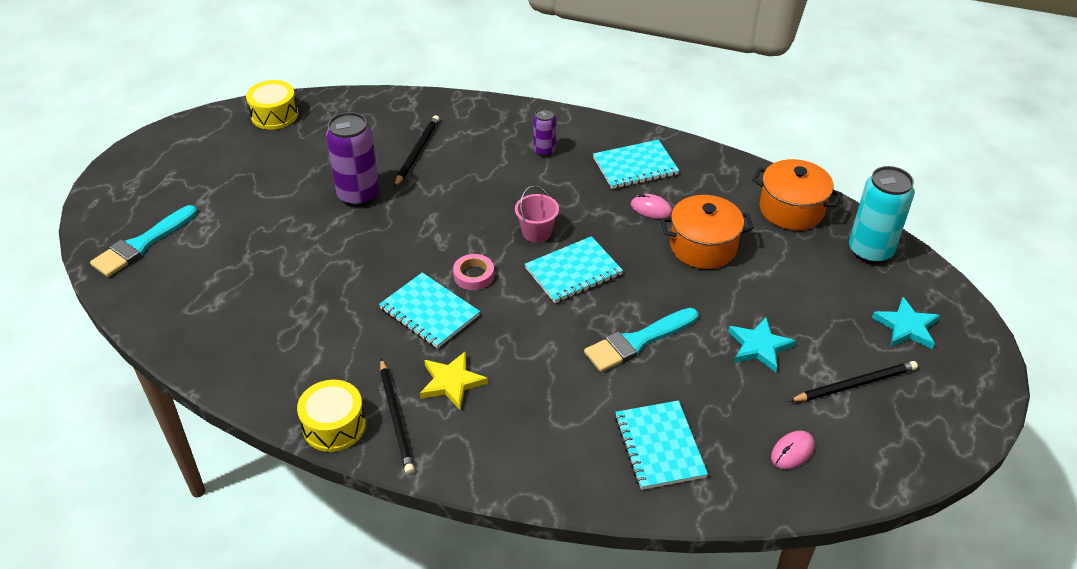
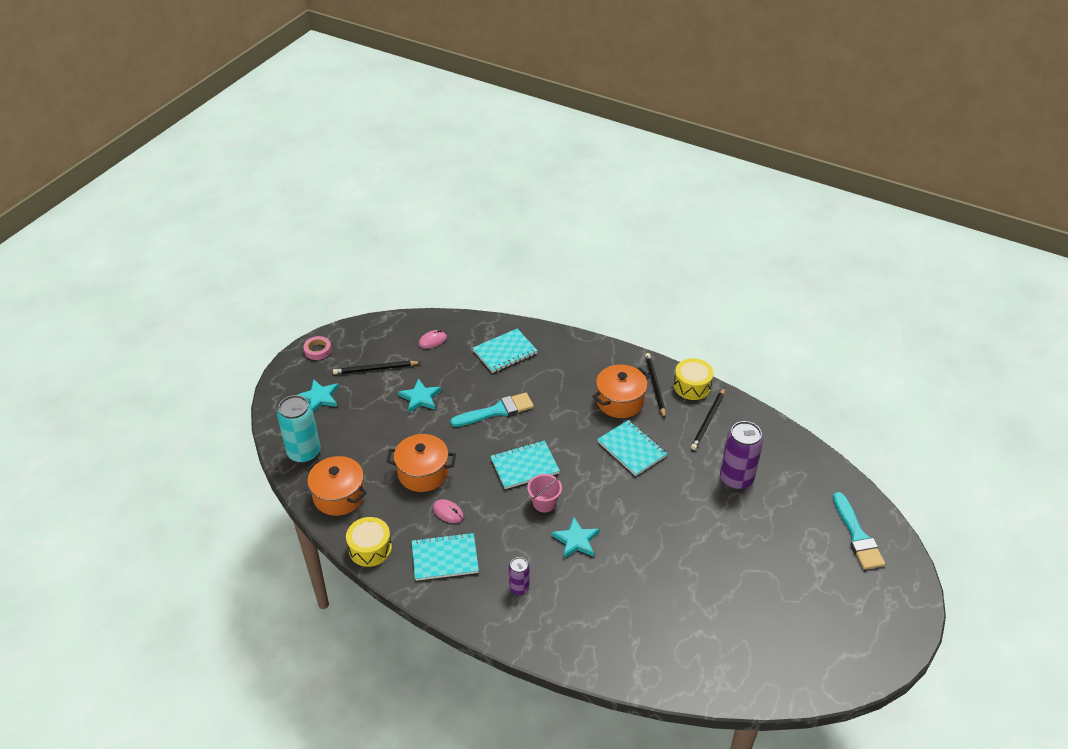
camera: 170 degrees left, 0 degrees up
(142, 244) = (857, 535): turquoise brush -> turquoise brush turned 120 degrees clockwise
(274, 115) = (777, 677): yellow drum -> yellow drum (370, 548)
(358, 195) = (686, 561): purple can -> purple can (736, 479)
(417, 152) = (635, 604): black pencil -> black pencil (708, 420)
(452, 382) = (620, 401): yellow star -> orange pot
(473, 275) = (597, 473): pink tape -> pink tape (318, 350)
(490, 199) = (576, 540): none -> turquoise star
(659, 446) = (505, 352): turquoise notebook -> turquoise notebook turned 60 degrees clockwise

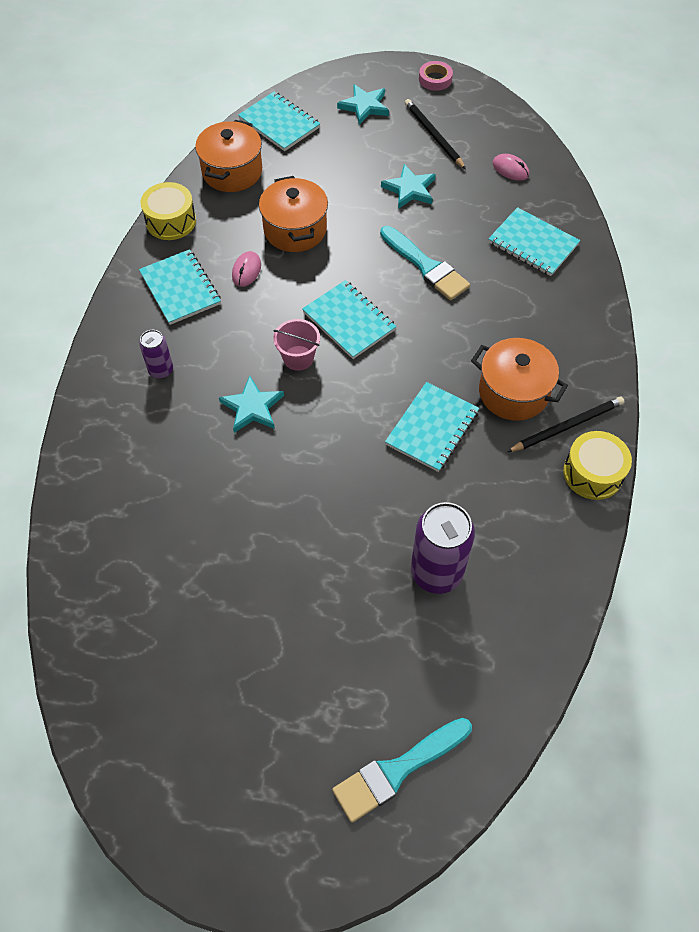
camera: 70 degrees right, 15 degrees up
(304, 453) = (279, 123): turquoise can -> turquoise notebook
(708, 420) = (534, 510): black pencil -> none

